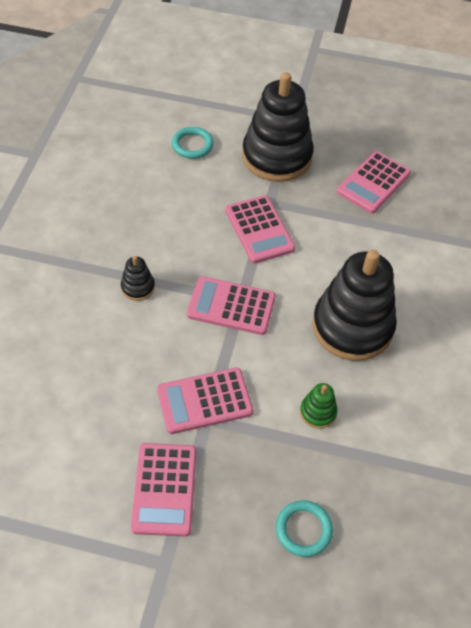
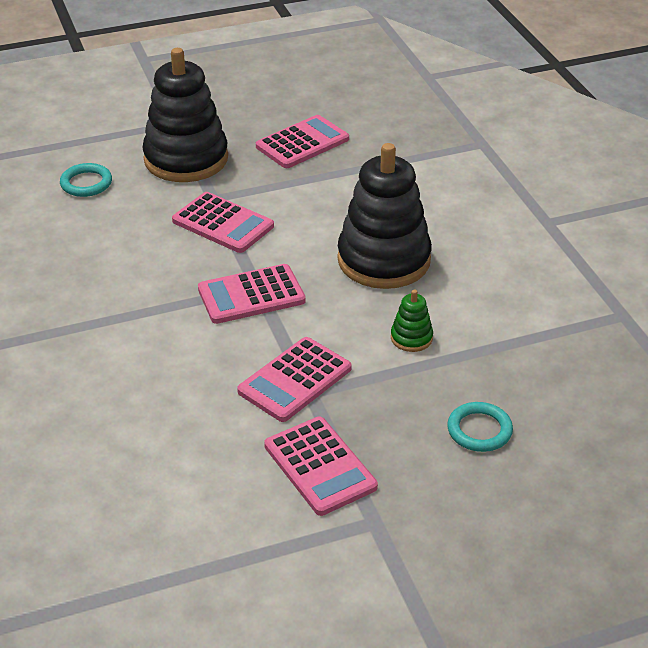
camera: 30 degrees left, 15 degrees down
(138, 287) = (138, 322): black stacking toy -> none
(373, 183) = (302, 143): pink calculator -> pink calculator turned 135 degrees counterclockwise

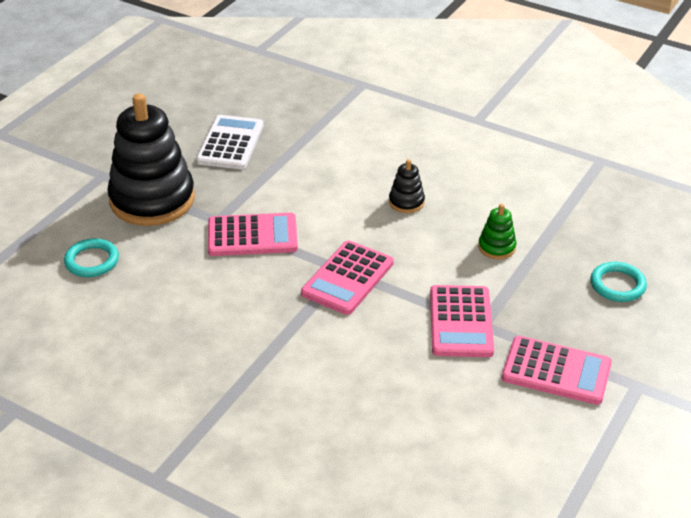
camera: 40 degrees left, 0 degrees up
(302, 143) = (230, 143): pink calculator -> white calculator
(384, 260) = (406, 202): black stacking toy -> black stacking toy, size x0.42

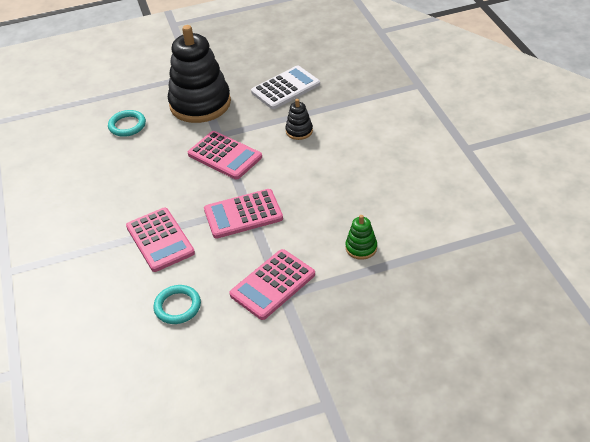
camera: 45 degrees right, 5 degrees up
(406, 202) = (342, 183): black stacking toy -> black stacking toy (299, 131)
(556, 371) = (289, 357): pink calculator -> pink calculator (160, 240)
(617, 285) = (410, 325): turquoise ring -> turquoise ring (177, 306)

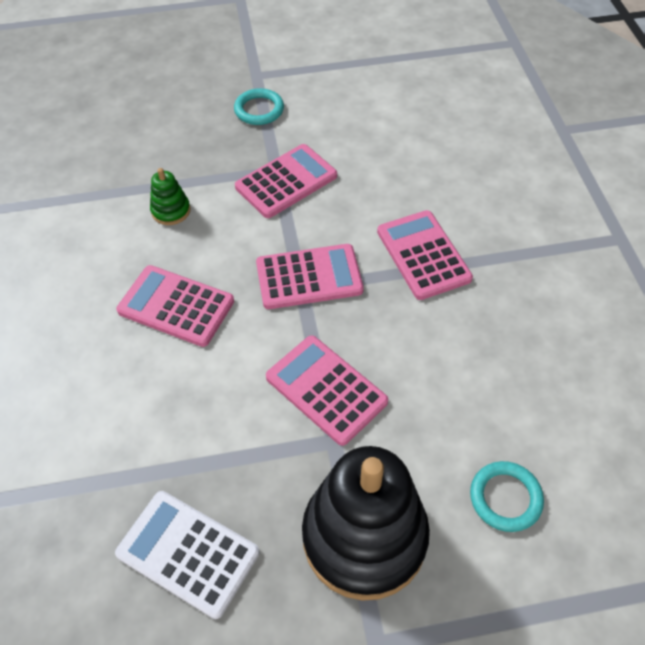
camera: 175 degrees left, 10 degrees up
(177, 306) = (396, 171): turquoise ring -> turquoise ring (259, 110)
(285, 88) = (188, 553): white calculator -> white calculator turned 60 degrees clockwise
(299, 131) = (192, 425): black stacking toy -> none
(331, 185) = (176, 306): none -> pink calculator

